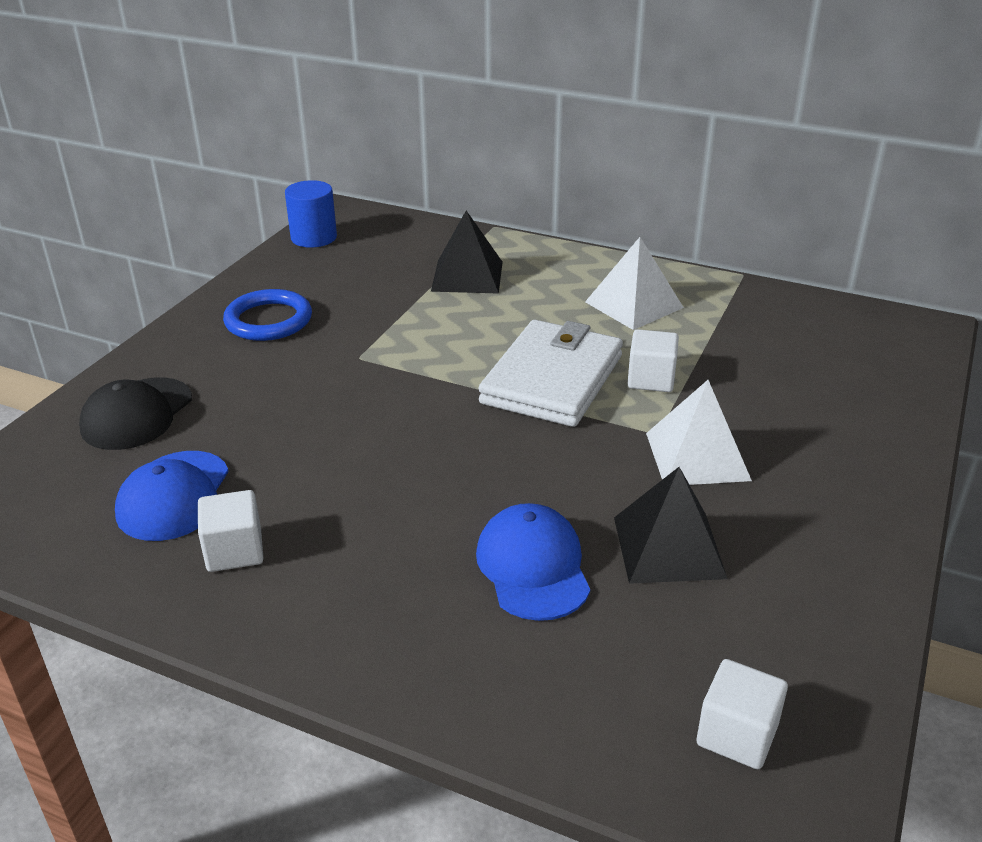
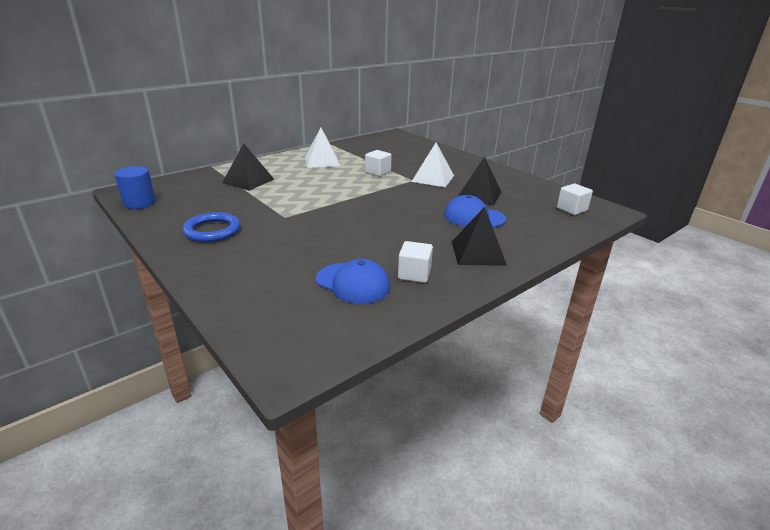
camera: 65 degrees left, 5 degrees down
(137, 414) = (258, 283): black cap -> none
(363, 611) = (478, 253): none -> black pyramid
(552, 379) = (356, 186): white wallet -> none

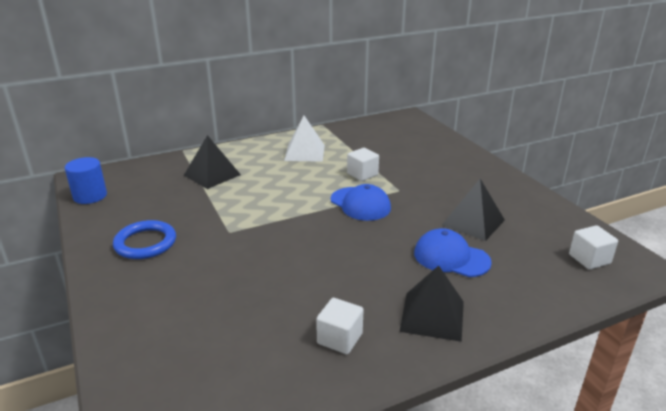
camera: 15 degrees right, 0 degrees up
(353, 283) = (263, 342): blue cap -> blue cap (360, 204)
(433, 178) = (425, 190): white pyramid -> none

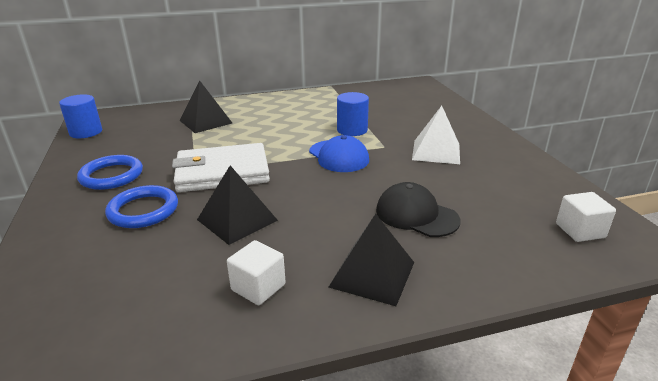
camera: 10 degrees right, 0 degrees up
(197, 276) = (143, 210): none -> blue ring
(256, 230) = (222, 172): none -> white wallet
(305, 152) = (303, 108): white pyramid -> white pyramid (436, 151)
(362, 174) = (352, 130): white cube -> blue cylinder
(451, 257) = (416, 215): blue cap -> black cap
(473, 222) = (453, 182): black pyramid -> black pyramid (237, 220)

